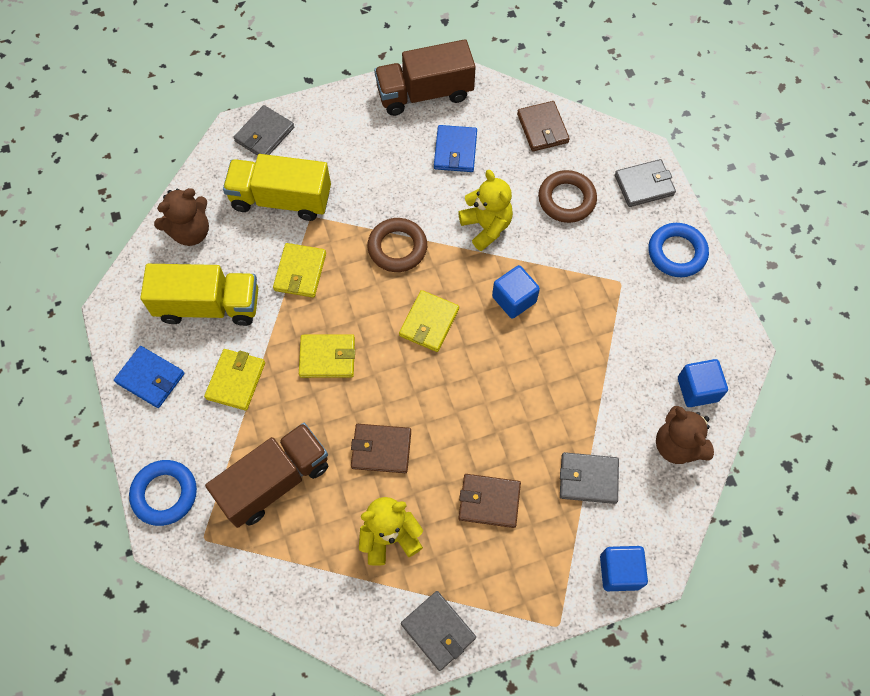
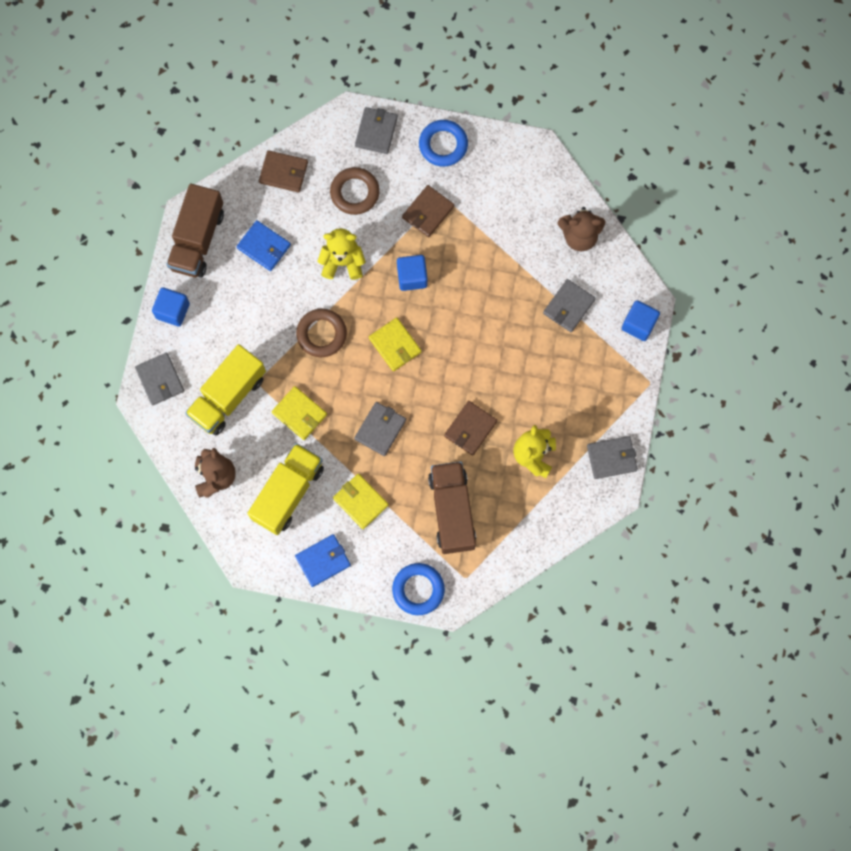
camera: 60 degrees left, 10 degrees up
(327, 357) = (380, 429): yellow wallet -> grey wallet
(489, 501) = (547, 378): brown wallet -> brown wallet (428, 212)
(697, 389) = (549, 198): blue cube -> blue cube (173, 311)

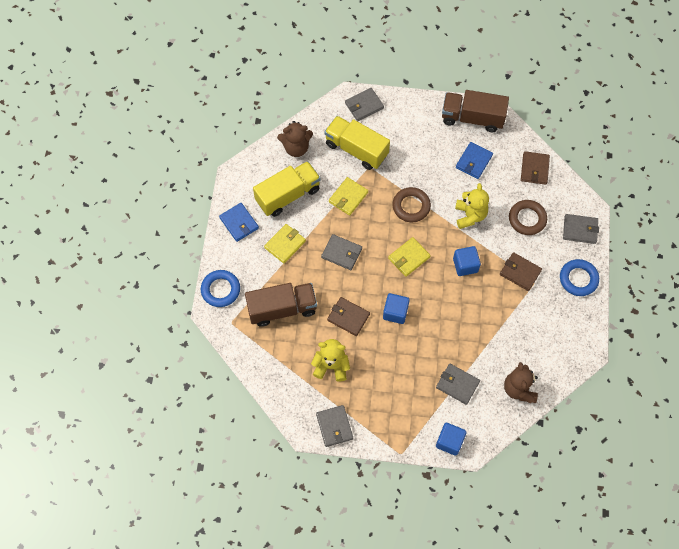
camera: 85 degrees right, 10 degrees down
(173, 311) = (416, 108): blue cube -> blue cube (395, 312)
(288, 493) = (288, 195): yellow truck -> yellow truck turned 60 degrees counterclockwise

